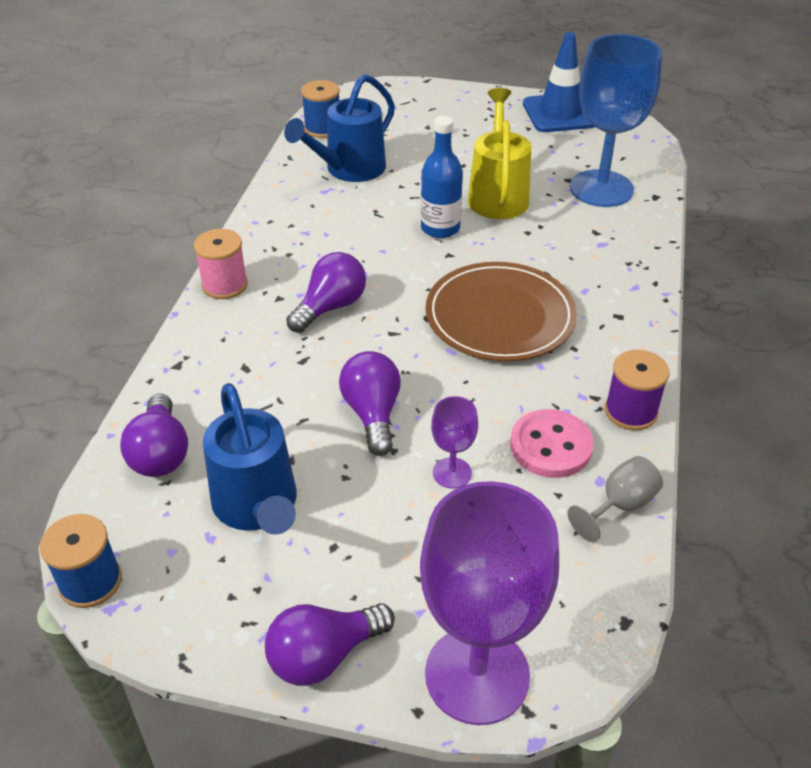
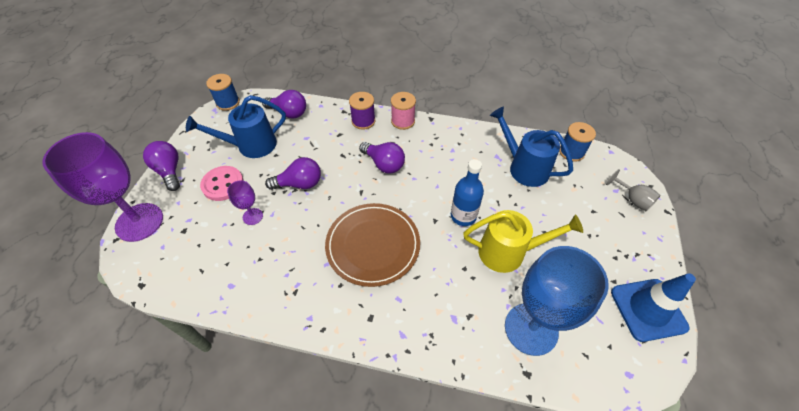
camera: 90 degrees right, 10 degrees up
(160, 453) = (289, 113): purple light bulb -> purple light bulb turned 150 degrees counterclockwise
(551, 446) = (261, 263): pink button -> pink button (223, 184)
(620, 505) = (210, 293): grey goblet -> grey goblet (632, 199)
(630, 411) = (279, 311): purple spool -> purple spool (363, 121)

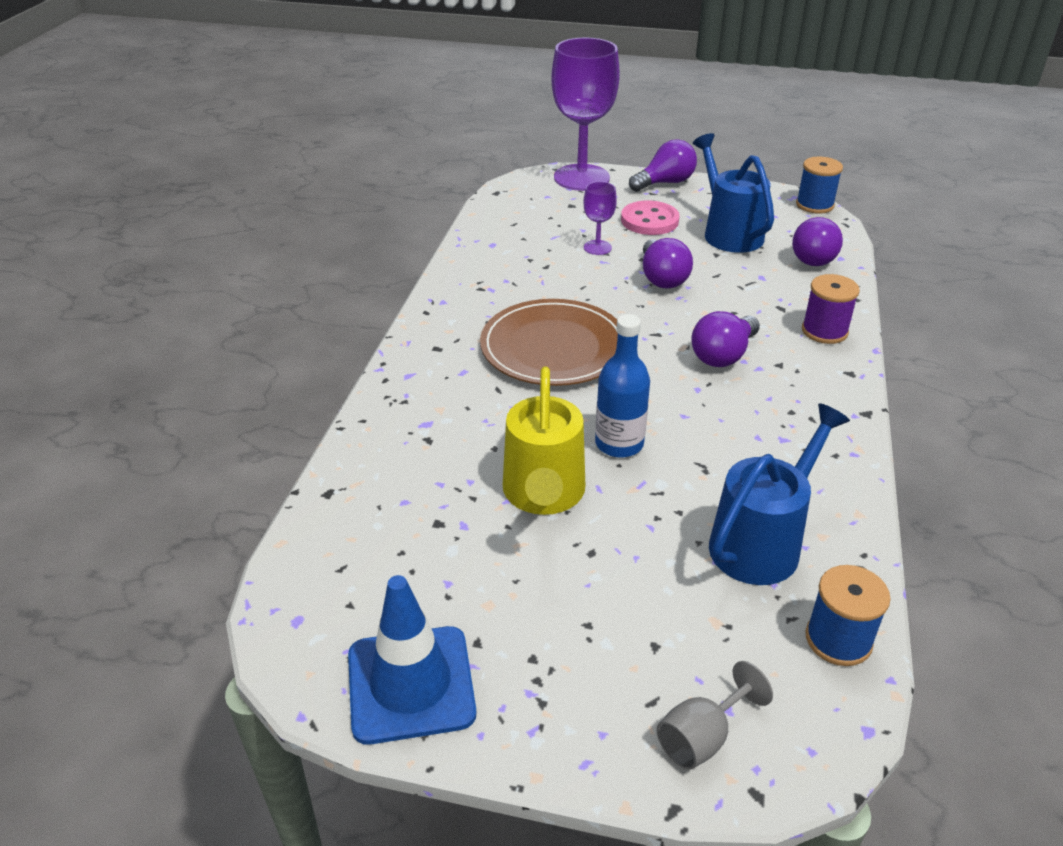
camera: 90 degrees right, 15 degrees down
(403, 121) = (843, 376): pink spool -> none
(531, 329) = (397, 506): blue goblet -> none

